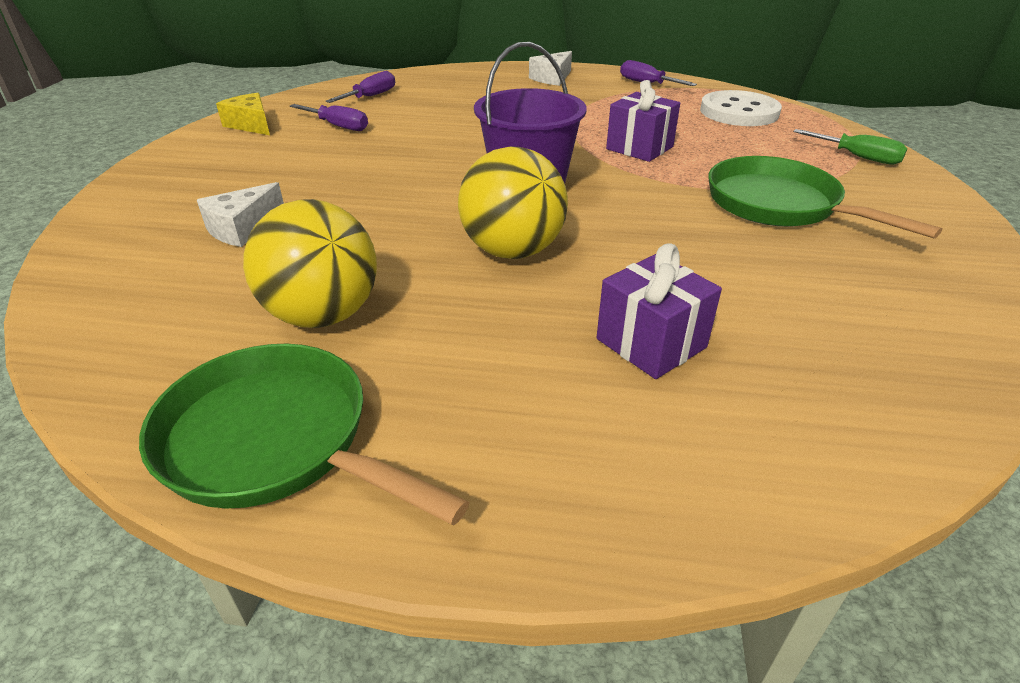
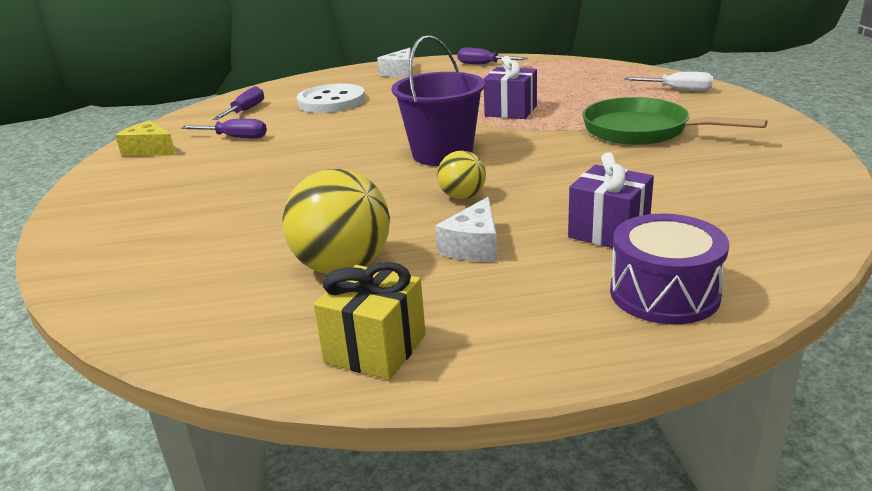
camera: 15 degrees left, 10 degrees down
(242, 228) = (216, 225): white cheese -> white cheese (473, 246)
(276, 441) = (375, 349): green pan -> yellow gift
(512, 251) = (462, 197): yellow ball -> yellow ball, size x0.55
(664, 460) = (664, 293): none -> purple drum
(739, 112) = (571, 74): white button -> white button (331, 101)
(857, 157) = (678, 90): green screwdriver -> white screwdriver

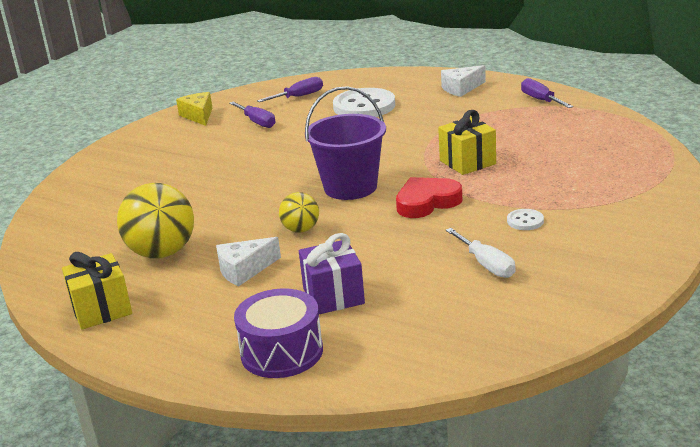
camera: 40 degrees right, 0 degrees up
(511, 111) = (467, 162): purple gift -> yellow gift
(536, 143) = (427, 202): none -> red heart
(642, 131) = (525, 221): green pan -> white button
(678, 90) = (646, 189): white screwdriver -> white screwdriver (486, 265)

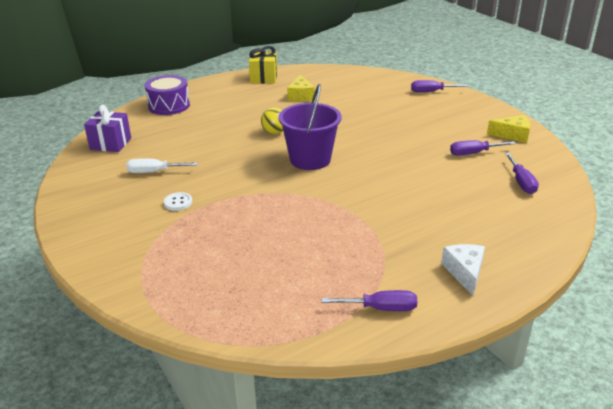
camera: 115 degrees right, 5 degrees up
(96, 175) = (431, 92): none -> purple screwdriver
(162, 252) = (301, 96): yellow ball -> yellow cheese
(244, 270) = (252, 111): white cheese -> none
(333, 296) = (193, 125): purple gift -> purple gift (110, 144)
(364, 106) = (465, 205): white button -> none
(427, 202) = (252, 178): red heart -> none
(467, 162) = (291, 214): yellow gift -> none

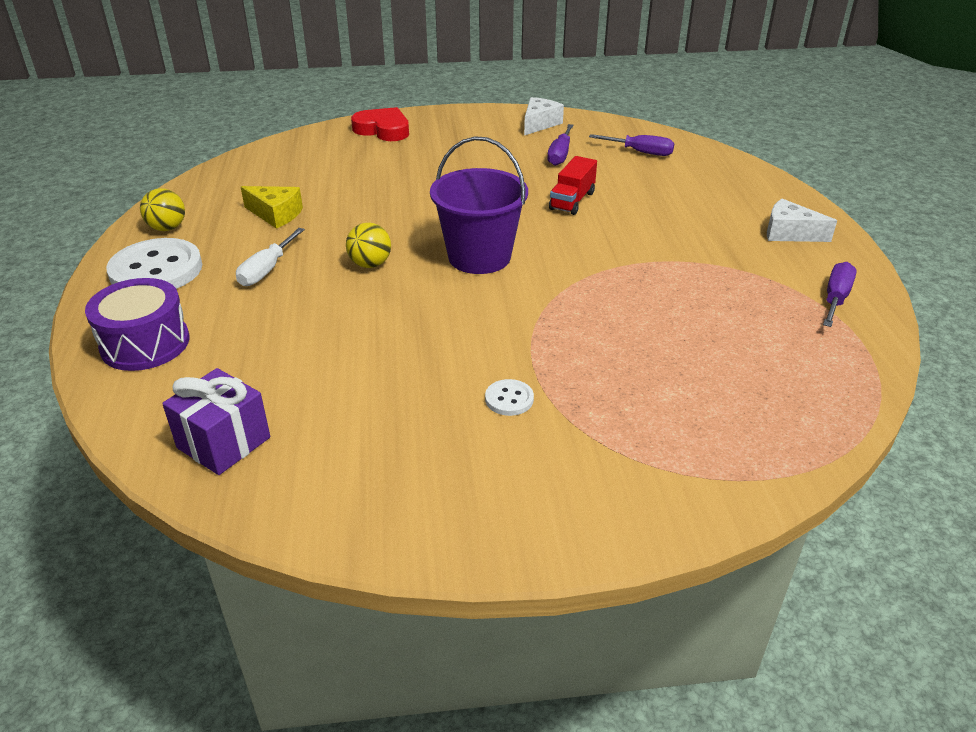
camera: 65 degrees left, 5 degrees up
(154, 172) = (387, 407): white screwdriver -> white screwdriver (267, 270)
(226, 88) = (156, 270): none -> white button
(263, 78) = (167, 228): yellow gift -> yellow ball
(412, 172) = (572, 201): none -> red truck
(431, 92) = (383, 130): purple screwdriver -> red heart
(512, 135) = (539, 124): yellow cheese -> white cheese

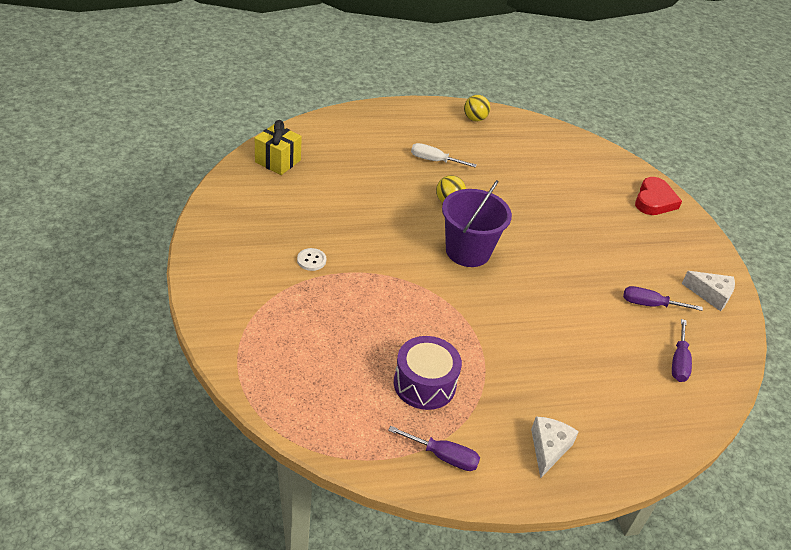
camera: 80 degrees right, 5 degrees up
(145, 343) = (356, 127): purple drum -> purple drum (424, 384)
(156, 270) = (427, 121): white button -> none
(224, 443) = (278, 161): purple gift -> yellow gift
(276, 214) = (502, 158): yellow cheese -> none
(572, 201) = (566, 306): red truck -> none

